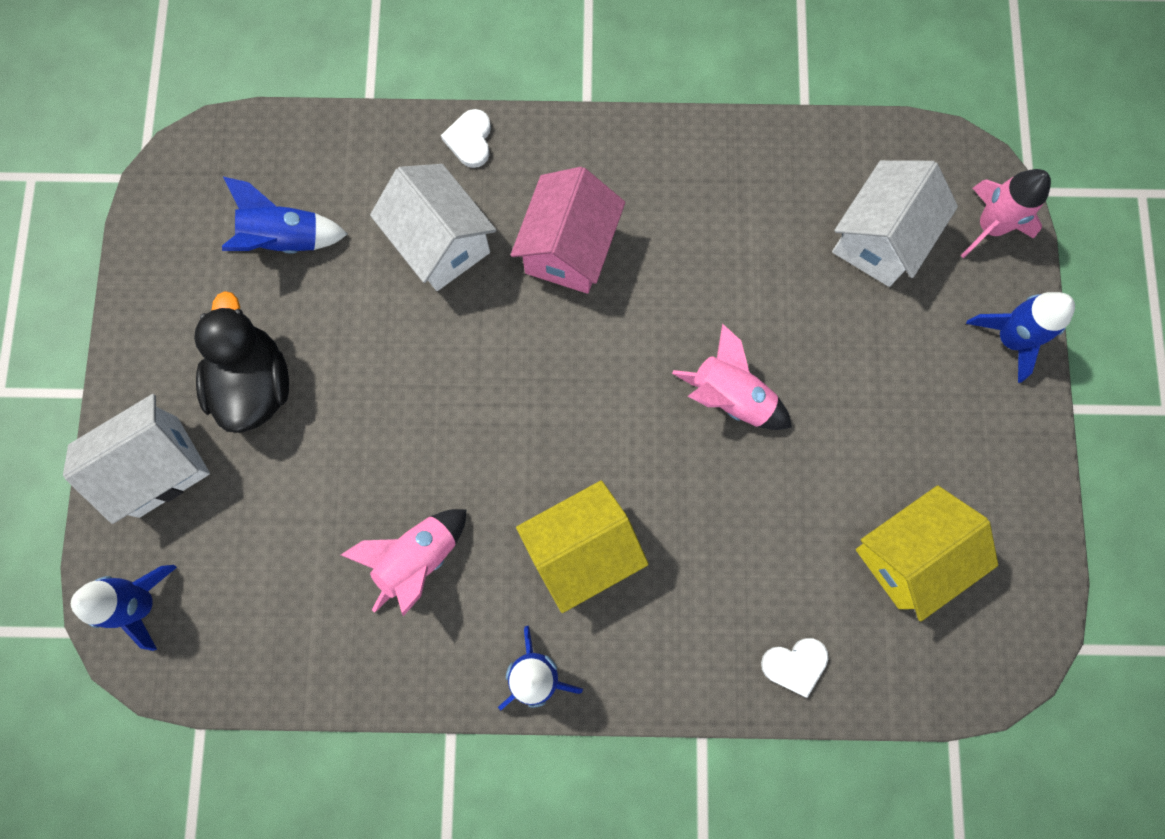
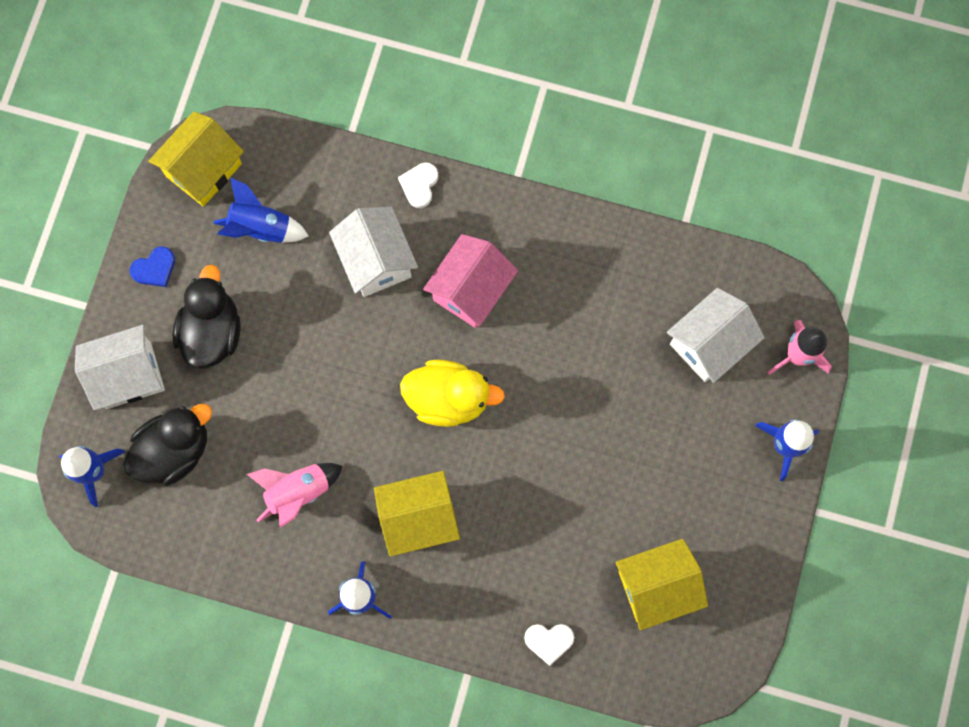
camera: 15 degrees right, 0 degrees up
(161, 323) = (154, 268): none -> blue heart
(195, 187) = (203, 170): none -> yellow house
(242, 548) = (174, 450): none -> black duck
(578, 389) = (448, 398): none -> yellow duck
(730, 396) = (560, 434): pink rocket -> none

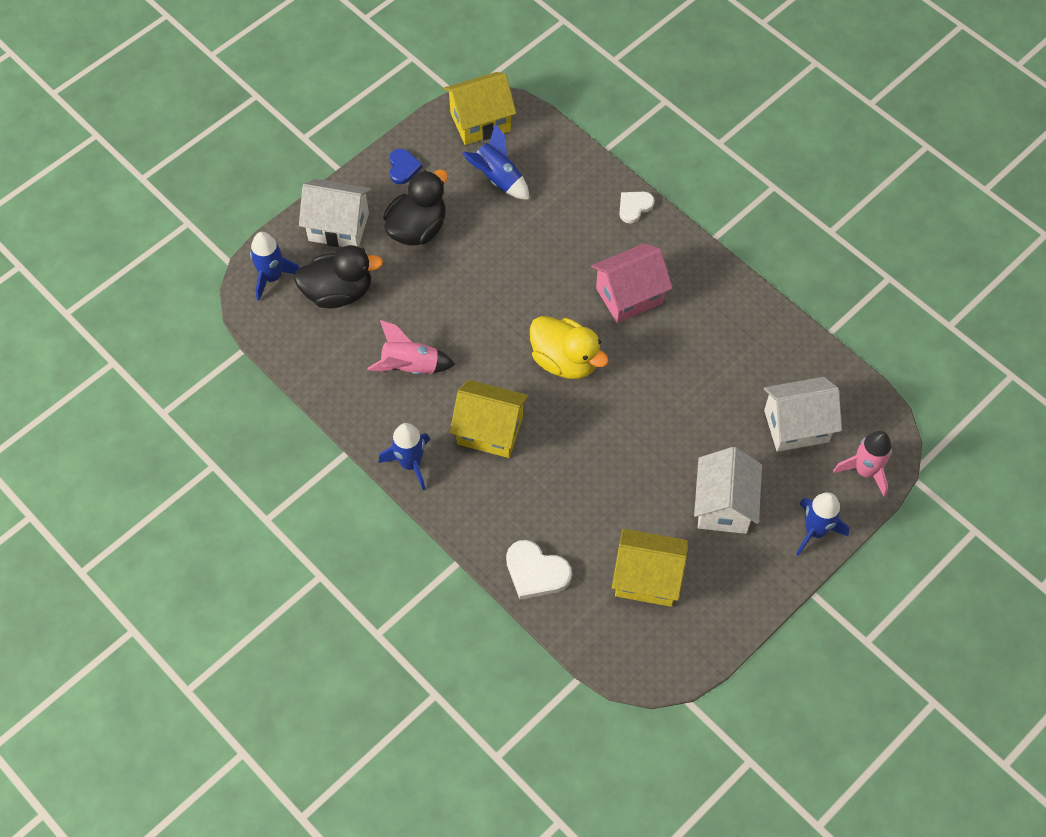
camera: 30 degrees right, 15 degrees down
(154, 268) = (403, 168): blue heart -> blue heart turned 90 degrees counterclockwise
(376, 261) = (569, 241): white house -> white house (723, 505)
(549, 641) = (536, 572): white heart -> white heart, size x1.53

